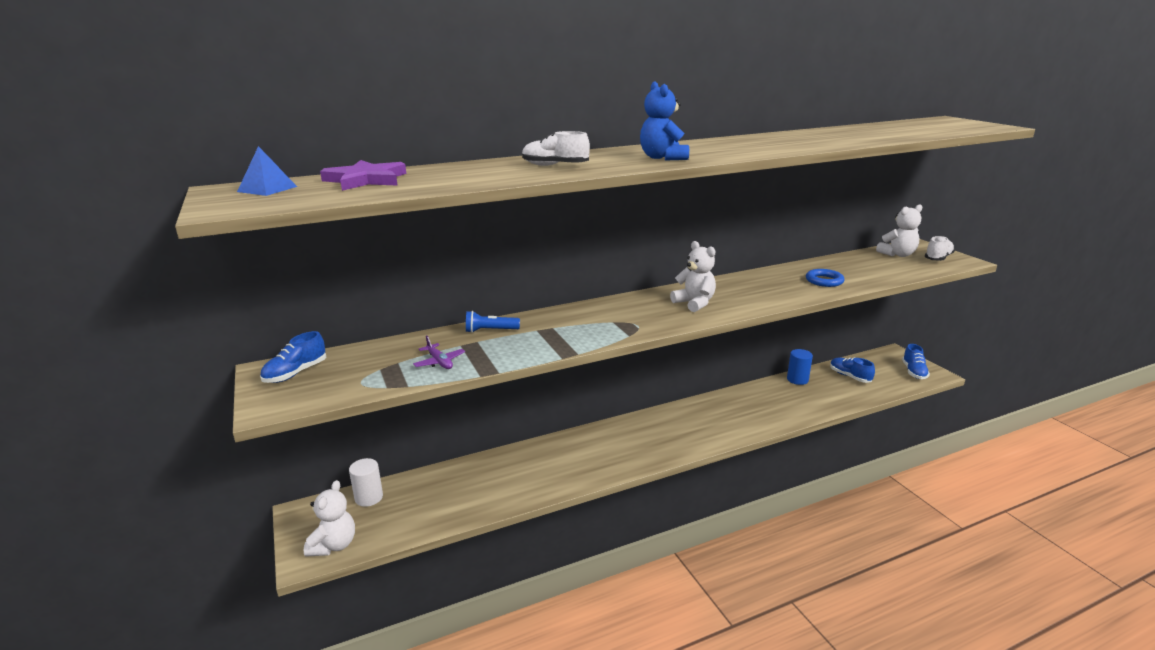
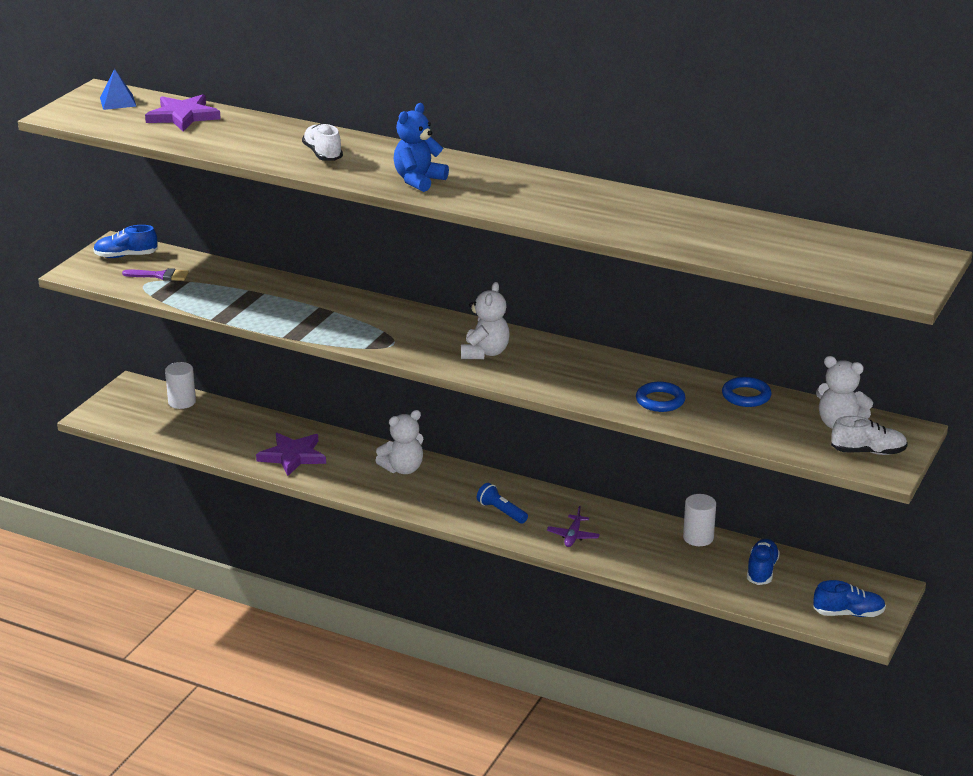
camera: 50 degrees right, 5 degrees up
(334, 545) = (118, 418): white teddy bear -> white teddy bear (403, 469)
(362, 371) = (160, 276): none -> purple brush
(439, 362) = (210, 295): purple plane -> purple plane (573, 536)
(490, 330) = (290, 289): blue flashlight -> blue flashlight (501, 512)
(524, 479) = (293, 456): none -> purple star
(797, 379) = (698, 538): blue cylinder -> white cylinder
(840, 262) = (746, 396): none -> blue ring
(914, 372) = (848, 613): blue shoe -> blue shoe turned 150 degrees counterclockwise

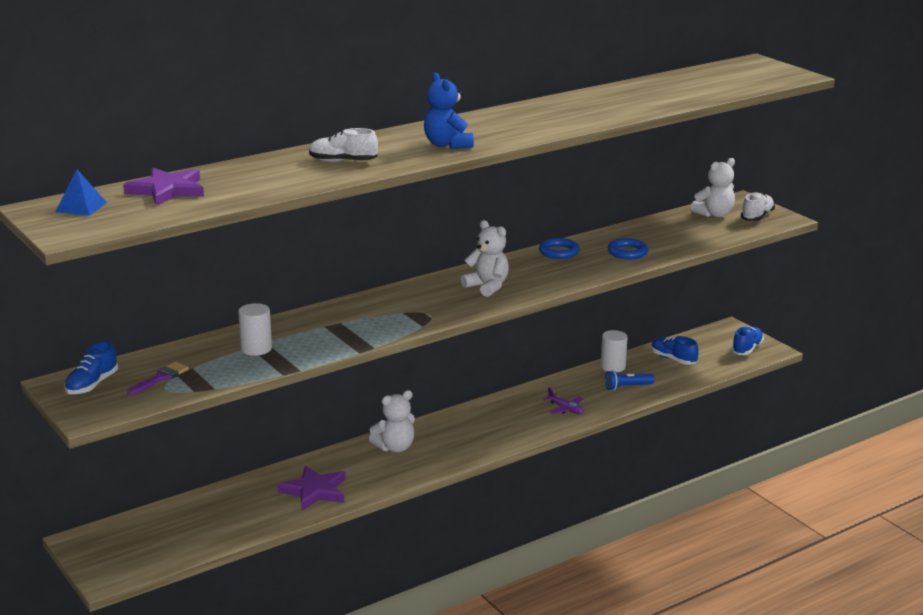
camera: 60 degrees left, 5 degrees down
(182, 402) = (148, 521): white cylinder -> white cylinder (256, 349)
(403, 469) = (395, 447): white teddy bear -> white teddy bear turned 60 degrees clockwise
(501, 512) = (503, 426): blue flashlight -> blue flashlight (627, 387)
(746, 396) = (649, 227): blue ring -> blue ring (559, 252)

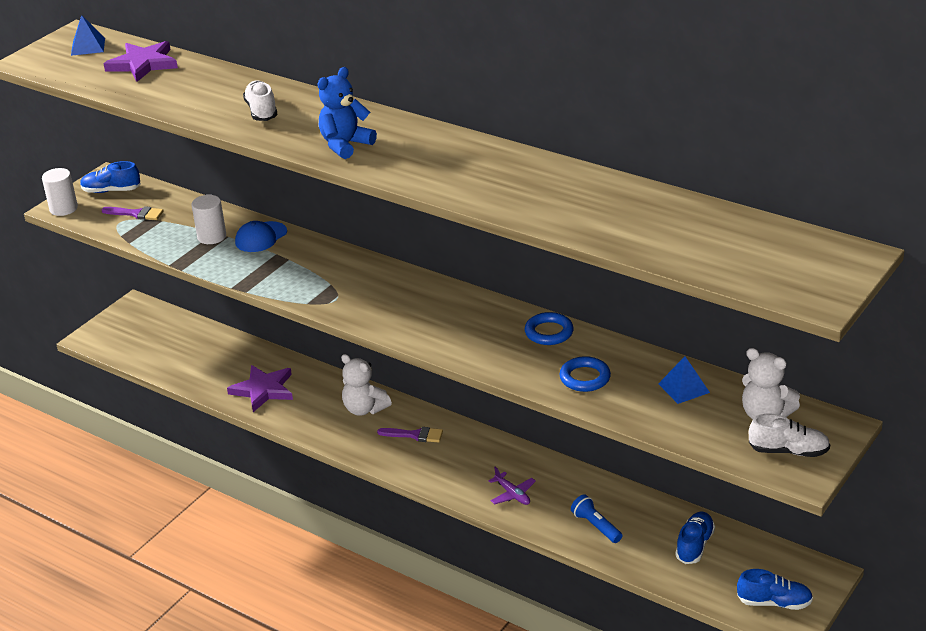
camera: 70 degrees right, 10 degrees up
(286, 328) = (261, 237): none -> blue cap
(454, 432) = (415, 435): none -> purple brush
(487, 287) = (423, 313): white teddy bear -> none
(565, 409) = (512, 494): purple plane -> purple plane turned 60 degrees counterclockwise
(613, 367) = (638, 503): white cylinder -> white cylinder (63, 208)
(665, 228) = (684, 388): none -> blue pyramid

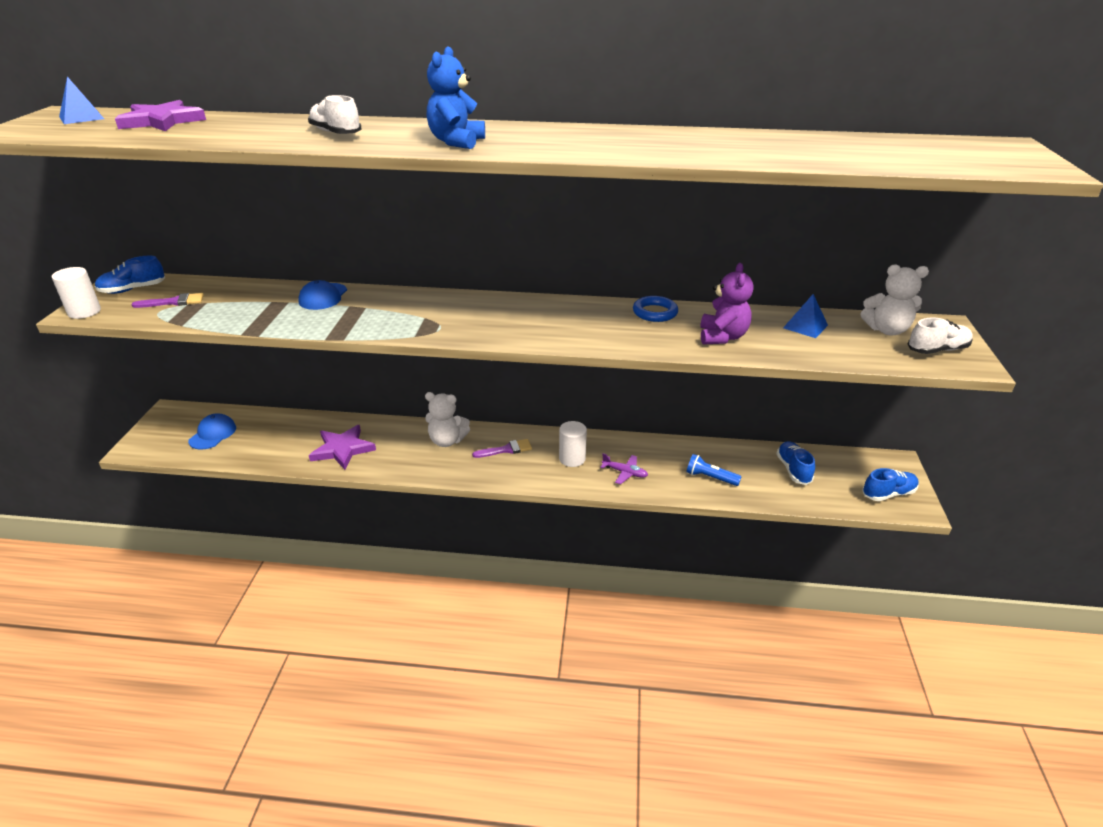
camera: 30 degrees left, 0 degrees up
(160, 341) = (213, 434): none -> blue cap
(212, 237) = (271, 305): white cylinder -> white cylinder (572, 458)
(585, 378) = (722, 337): blue ring -> purple teddy bear

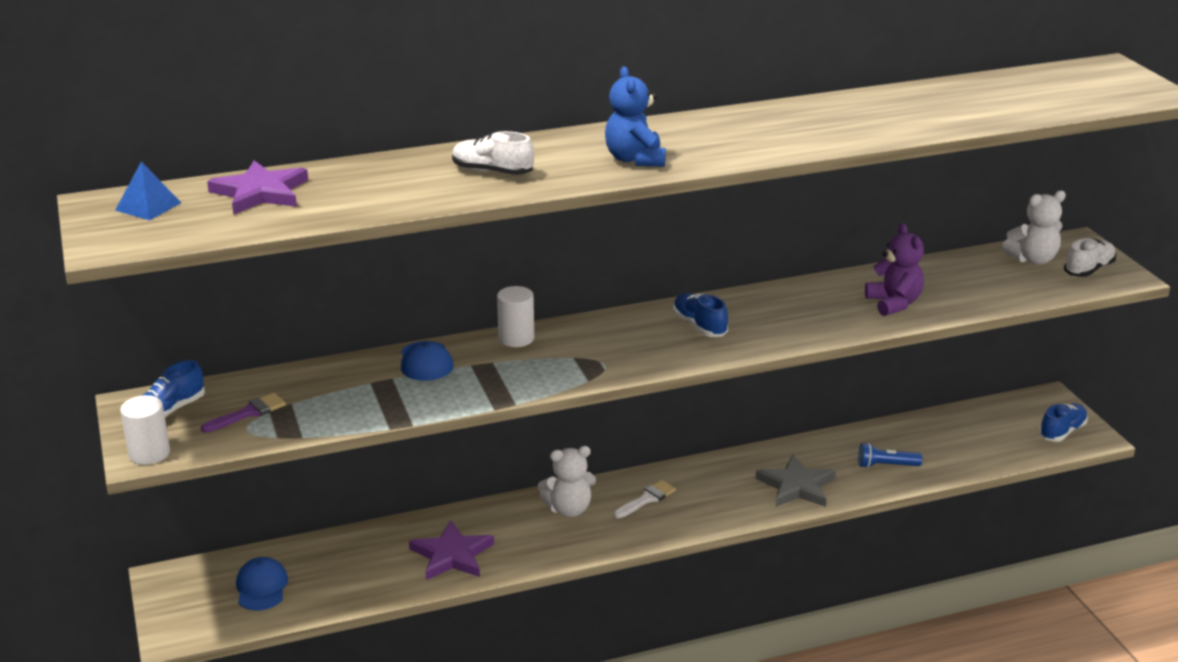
camera: 25 degrees left, 5 degrees down
(506, 449) = (647, 499): purple brush -> white brush
(572, 458) = (728, 488): white cylinder -> white cylinder (516, 338)
(625, 473) = (796, 486): purple plane -> grey star
(655, 312) = (806, 292): blue ring -> none
(793, 470) = (960, 433): blue shoe -> blue shoe (699, 326)
(805, 326) = (959, 273): blue pyramid -> none

